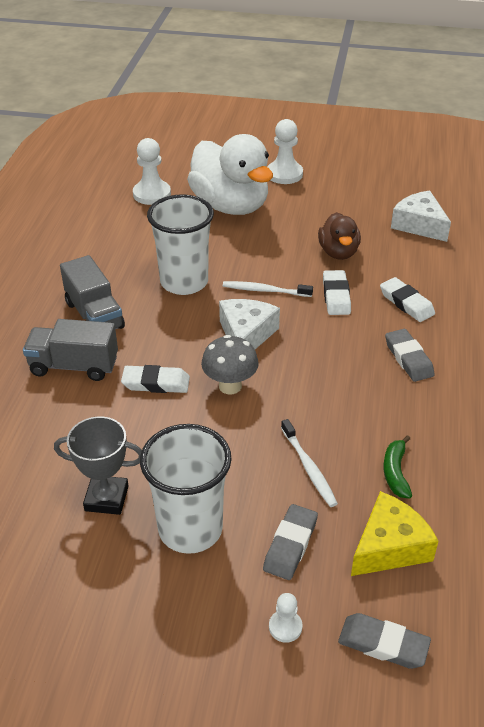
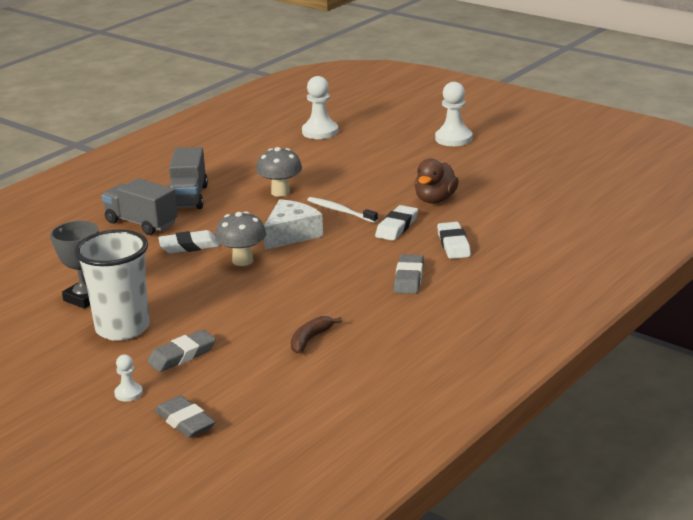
camera: 30 degrees right, 15 degrees down
(156, 383) = (189, 246): white eraser -> white eraser turned 45 degrees counterclockwise
(184, 282) = (280, 192): white cup -> grey mushroom
(230, 206) = (378, 151): white duck -> none
(309, 468) = (246, 320): white toothbrush -> none
(389, 546) = (253, 376): yellow cheese -> none
(395, 472) = (310, 339): green banana -> brown banana
(419, 225) = (536, 196): white cheese -> none

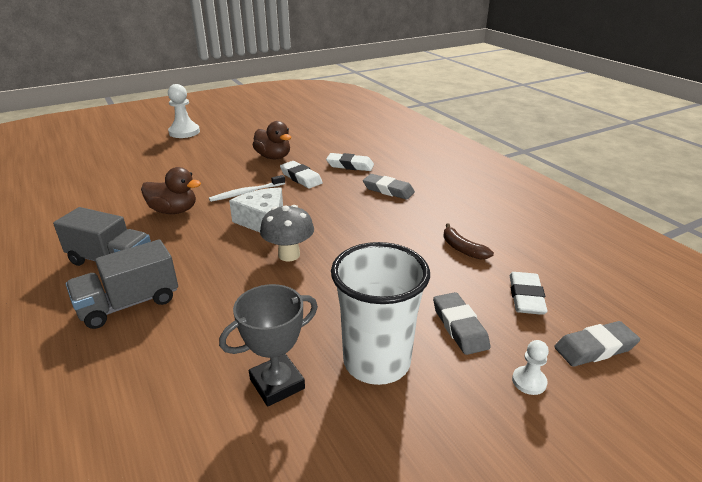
camera: 70 degrees left, 5 degrees up
(189, 246) = (224, 280): white eraser -> white eraser (526, 297)
(280, 192) = (174, 211): grey mushroom -> brown duck
(320, 132) = (83, 172): white pawn -> none

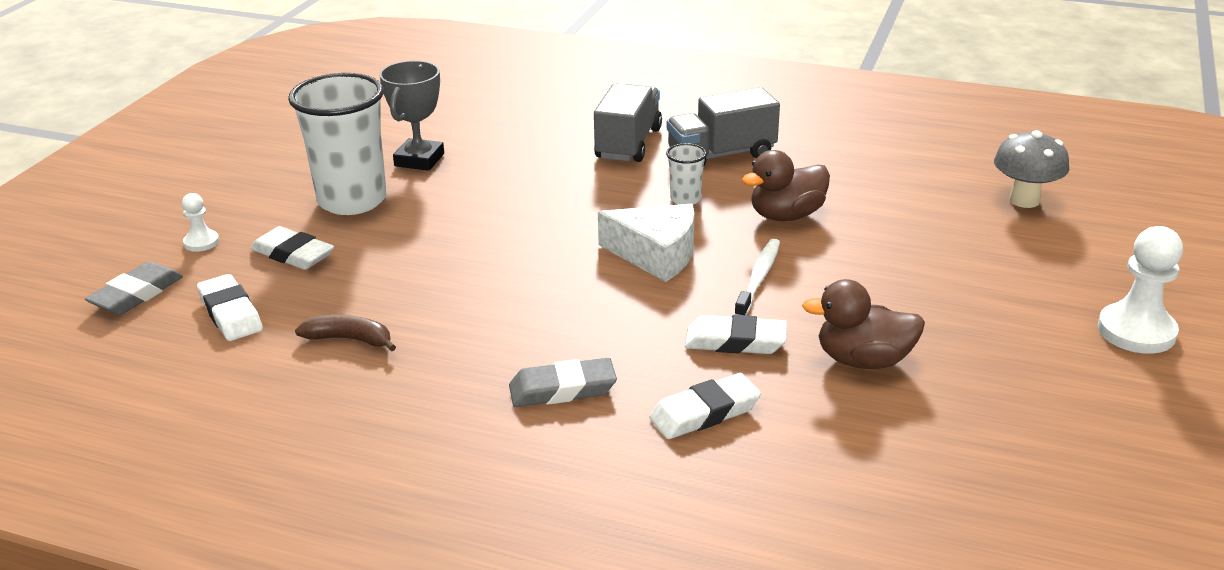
camera: 140 degrees right, 0 degrees up
(191, 243) = (685, 199): none -> white cup
(289, 255) = (558, 236): grey mushroom -> grey mushroom (1024, 200)
(459, 327) = (293, 254): grey eraser -> white eraser

